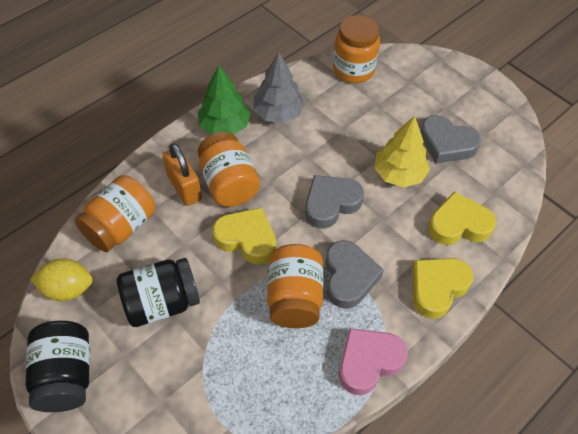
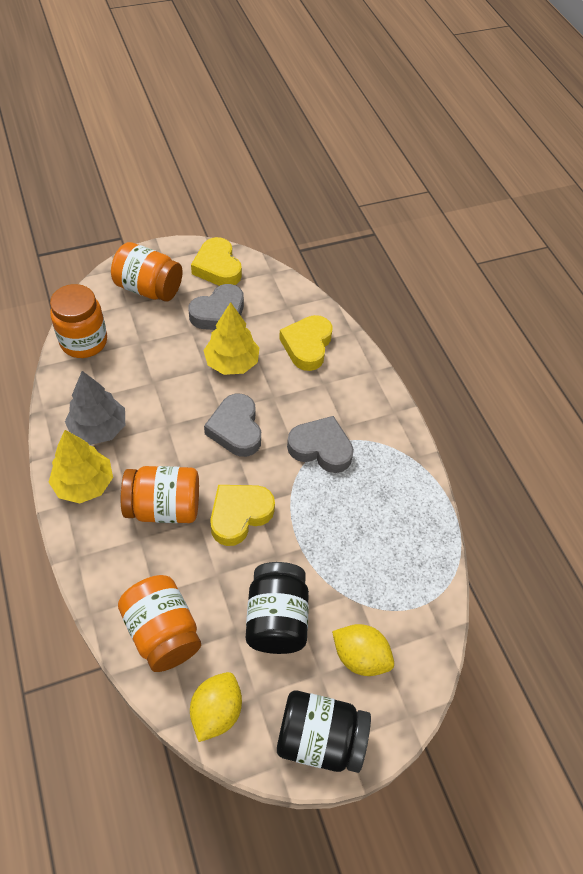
camera: 70 degrees left, 0 degrees up
(150, 384) = (360, 657): none -> yellow lemon
(184, 187) = (144, 551): orange padlock -> none
(224, 126) = (84, 484): green tree -> yellow tree
(294, 297) = (322, 499): orange jar -> orange jar (149, 288)
(368, 362) = (407, 468): pink heart -> none
(437, 288) = (360, 389): yellow heart -> yellow heart (217, 267)

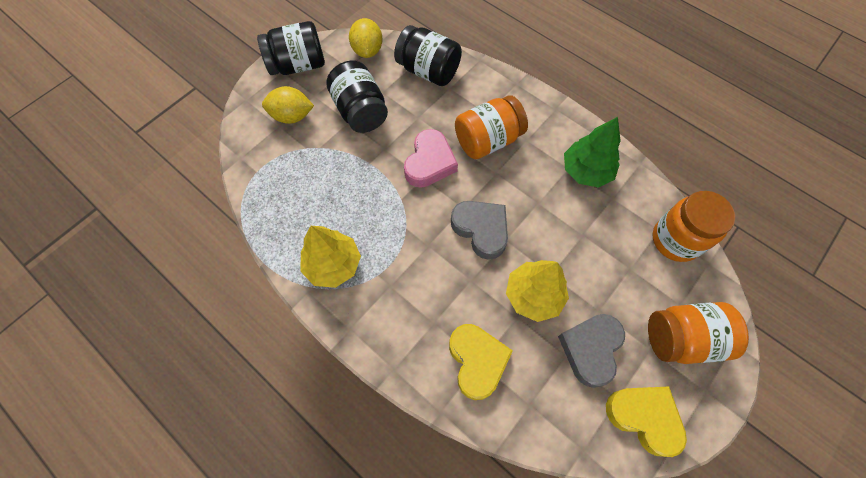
camera: 155 degrees right, 10 degrees up
(84, 484) = (556, 127): yellow tree -> yellow tree (333, 265)
(99, 428) = (586, 171): grey tree -> green tree
(162, 632) = (428, 71): orange jar -> black jar
(239, 515) = (429, 163): yellow heart -> pink heart
(321, 448) = (399, 252): grey heart -> none

